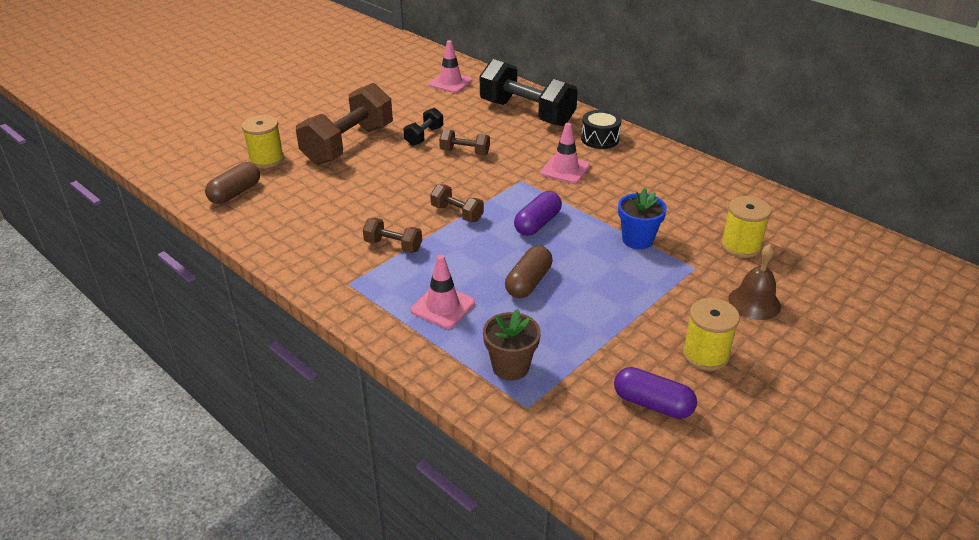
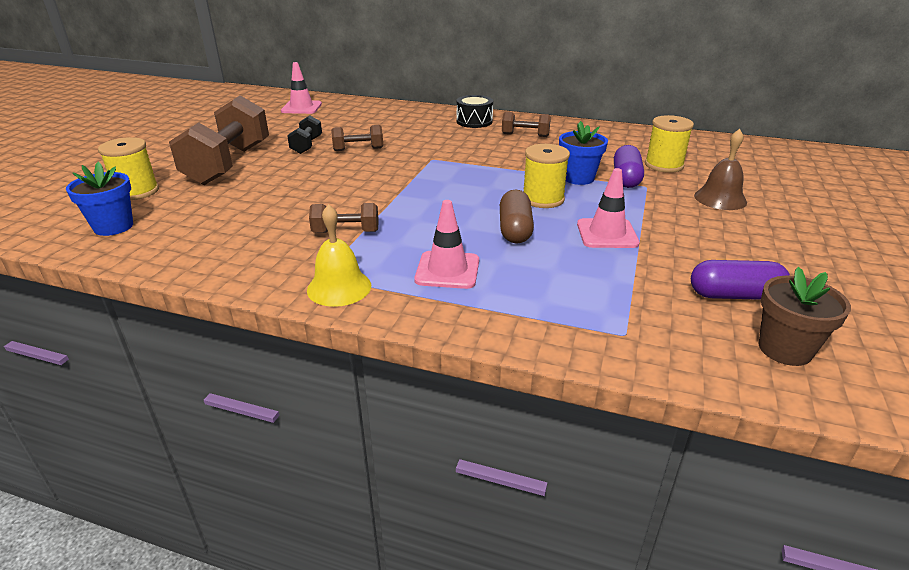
camera: 25 degrees left, 5 degrees down
(235, 193) = (113, 227): brown capsule -> blue flower pot
(354, 298) = (339, 287): none -> yellow bell
(457, 213) = (392, 193): brown dumbbell -> brown dumbbell (525, 135)
(510, 367) = (570, 303): brown flower pot -> brown flower pot (784, 349)
(526, 113) = (393, 116): black dumbbell -> none
(537, 223) = (478, 185): purple capsule -> purple capsule (626, 178)
(565, 169) = (464, 145): pink traffic cone -> pink traffic cone (607, 234)
(705, 354) = (729, 244): yellow spool -> yellow spool (543, 199)

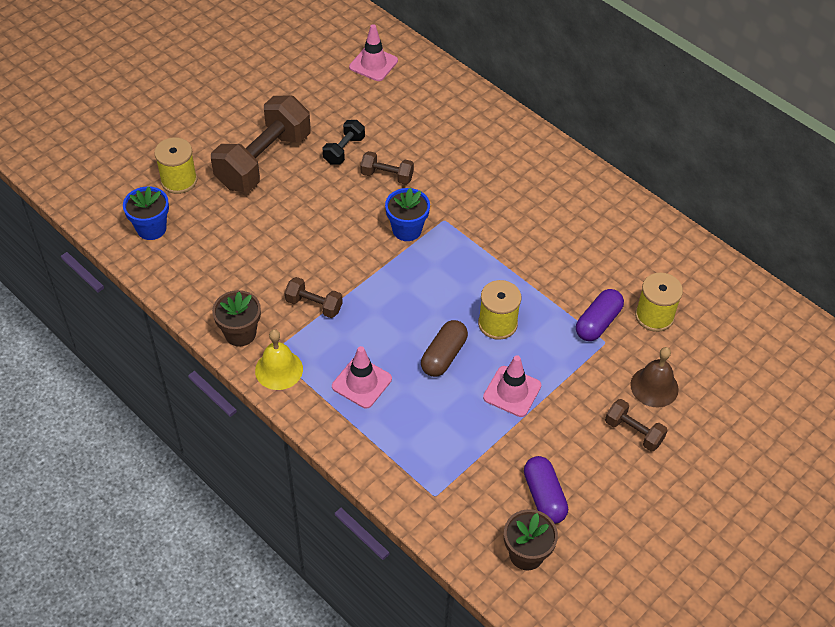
camera: 25 degrees right, 20 degrees up
(270, 273) = (240, 333): none -> brown flower pot
(474, 121) = (531, 160): black drum -> none
(525, 135) = (563, 208): brown dumbbell -> brown dumbbell (633, 432)
(578, 178) = (554, 304): blue flower pot -> blue flower pot (407, 230)
(734, 295) = (544, 496): purple capsule -> purple capsule turned 45 degrees clockwise

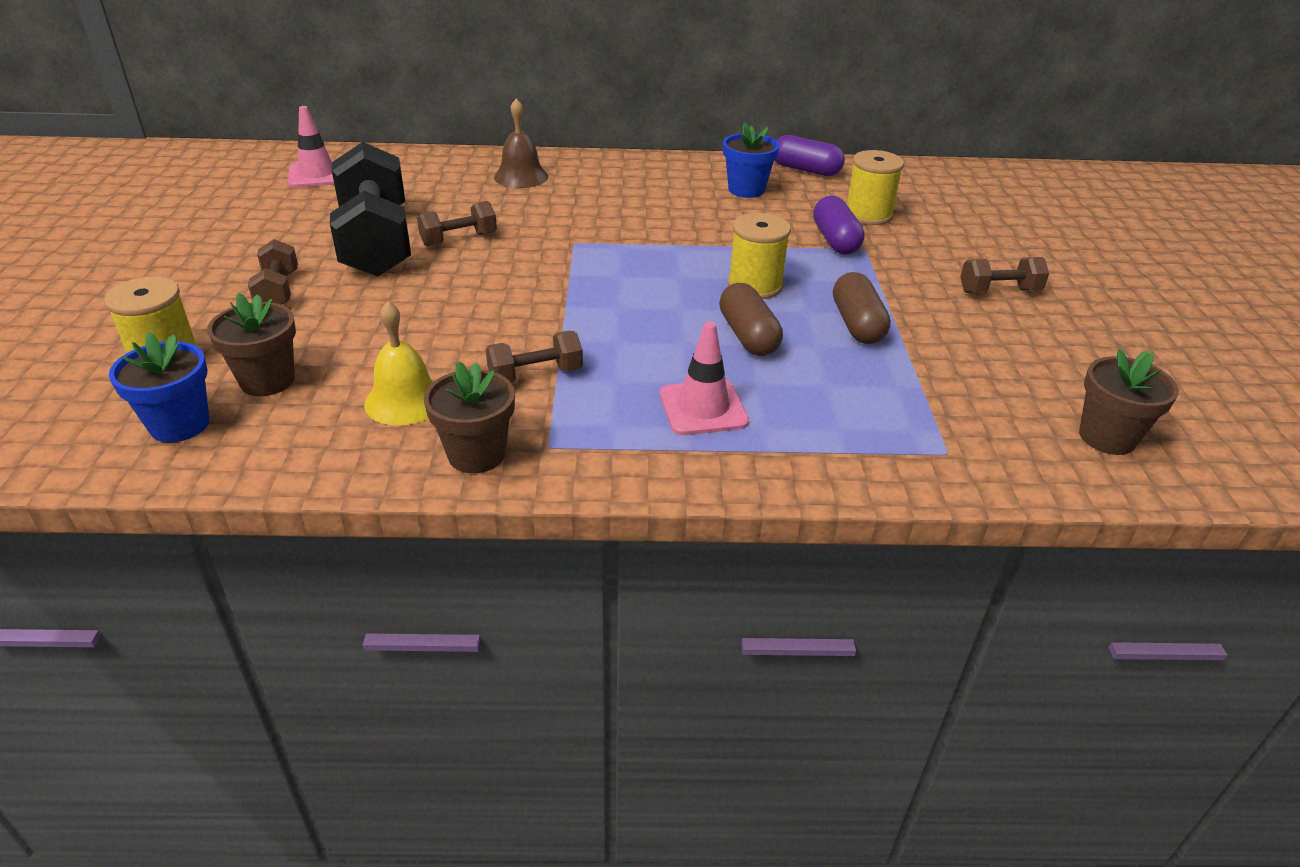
camera: 45 degrees left, 15 degrees down
(205, 224) = (267, 381): none -> brown flower pot
(263, 160) = (278, 291): brown dumbbell -> brown dumbbell, size x0.47
(279, 369) = (584, 458): yellow bell -> yellow bell (405, 400)
(344, 150) = (376, 242): black dumbbell -> black dumbbell, size x2.13
(407, 230) = (546, 266): blue flower pot -> blue flower pot (746, 190)
(512, 391) = (857, 324): pink traffic cone -> brown capsule
(544, 496) = (1030, 382): purple capsule -> purple capsule (805, 170)
(654, 387) = (954, 255): brown bell -> brown bell (521, 176)

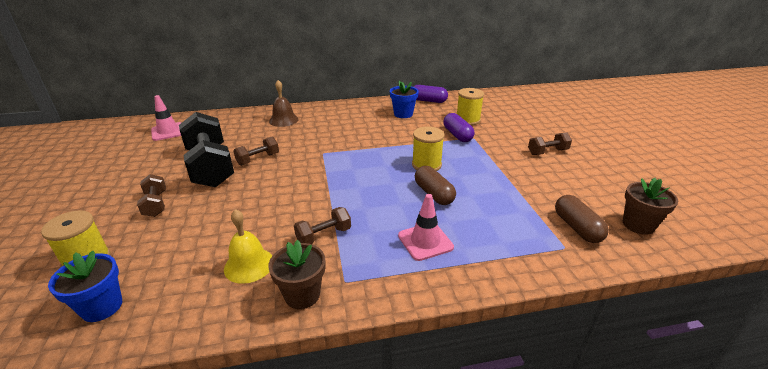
camera: 10 degrees left, 5 degrees down
(267, 381) = (158, 265): brown flower pot -> none
(857, 324) = (487, 179): brown capsule -> brown capsule (577, 228)

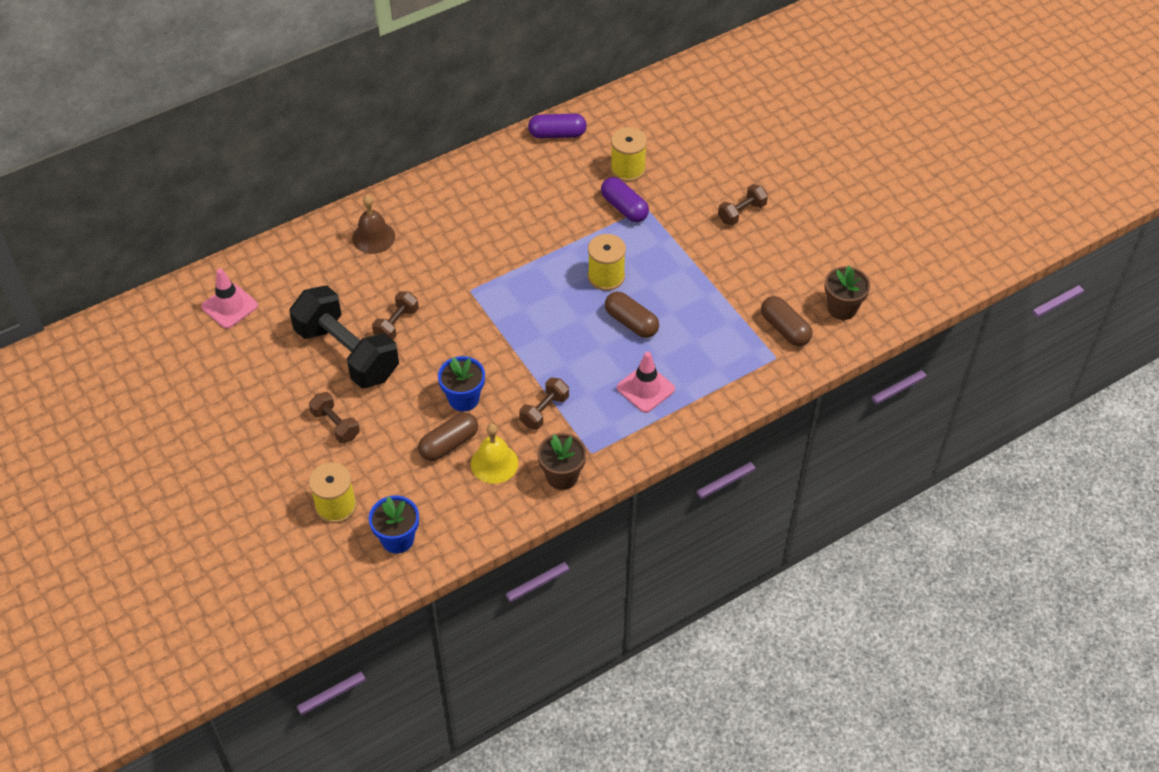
camera: 20 degrees left, 20 degrees up
(225, 239) = (449, 444): none -> brown capsule
(403, 114) = (534, 178): blue flower pot -> blue flower pot (463, 399)

